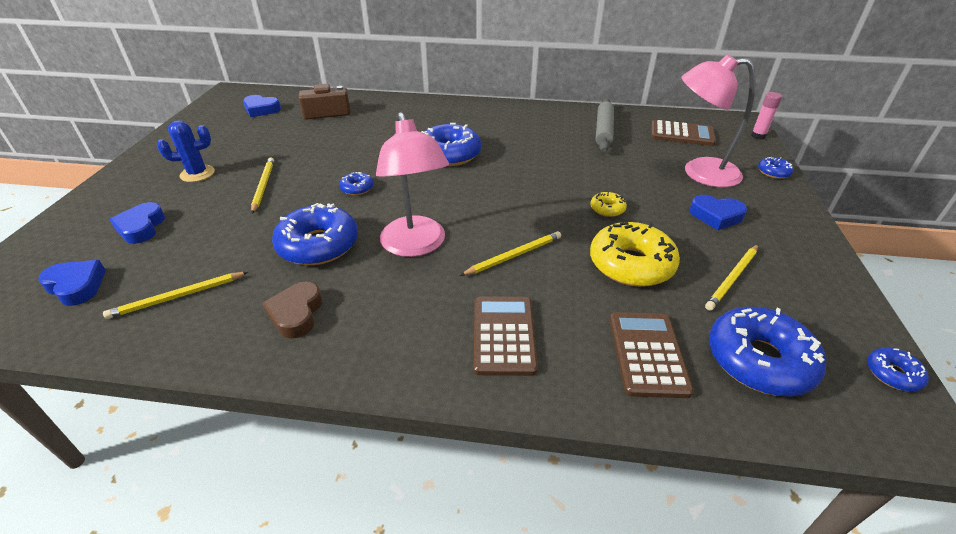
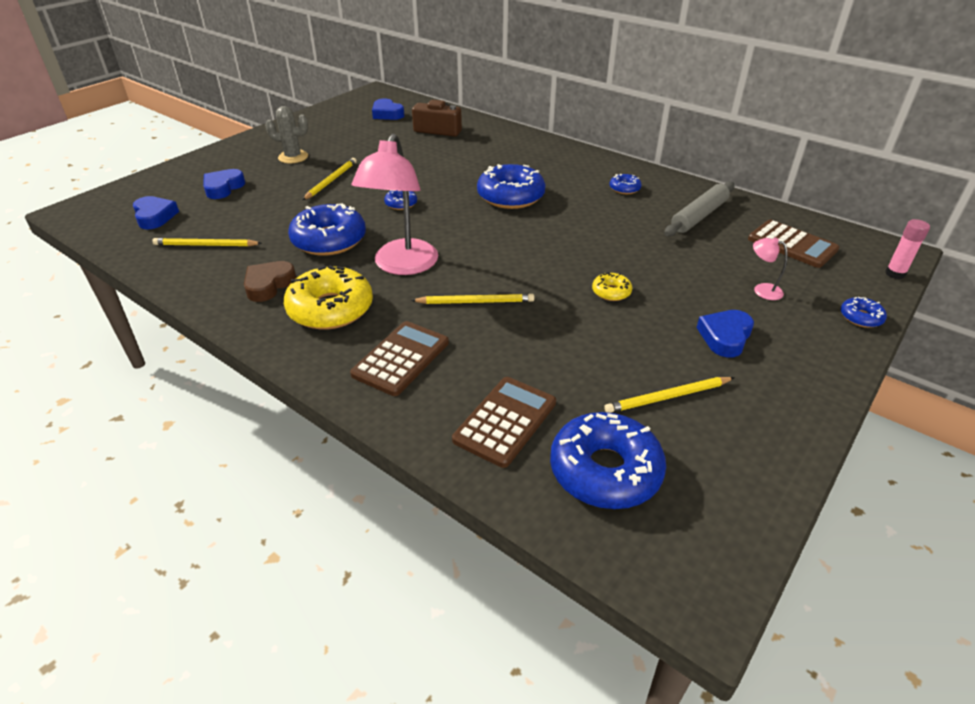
camera: 30 degrees right, 0 degrees up
(197, 174) = (293, 157): blue cactus -> grey cactus
(631, 264) = (576, 347): yellow donut -> yellow donut (330, 309)
(699, 172) = (762, 290): pink lamp -> pink lamp, size x0.41
(716, 216) = (725, 337): blue heart -> blue heart turned 75 degrees clockwise
(892, 374) = (735, 543): blue donut -> blue donut (624, 189)

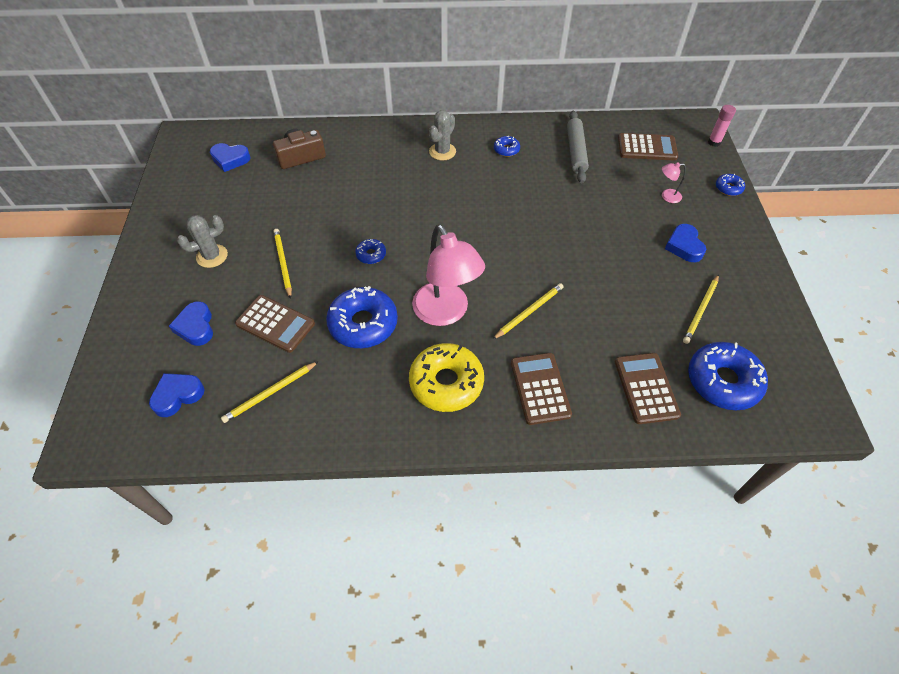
camera: 40 degrees left, 15 degrees up
(155, 216) = (177, 396): blue heart -> blue heart turned 60 degrees counterclockwise
(269, 285) = (375, 394): brown heart -> none
(271, 210) = (275, 324): none -> brown calculator
(510, 196) = (441, 200): blue donut -> none
(560, 168) = (442, 152): none -> grey cactus
(611, 292) = (595, 250): yellow donut -> none

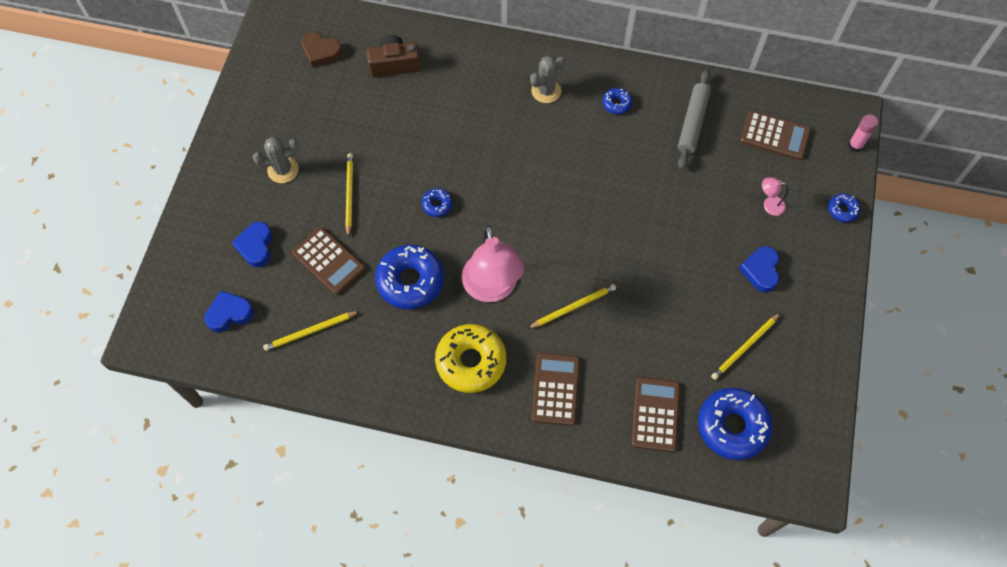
camera: 15 degrees right, 10 degrees up
(230, 159) = (321, 52): blue heart -> brown heart

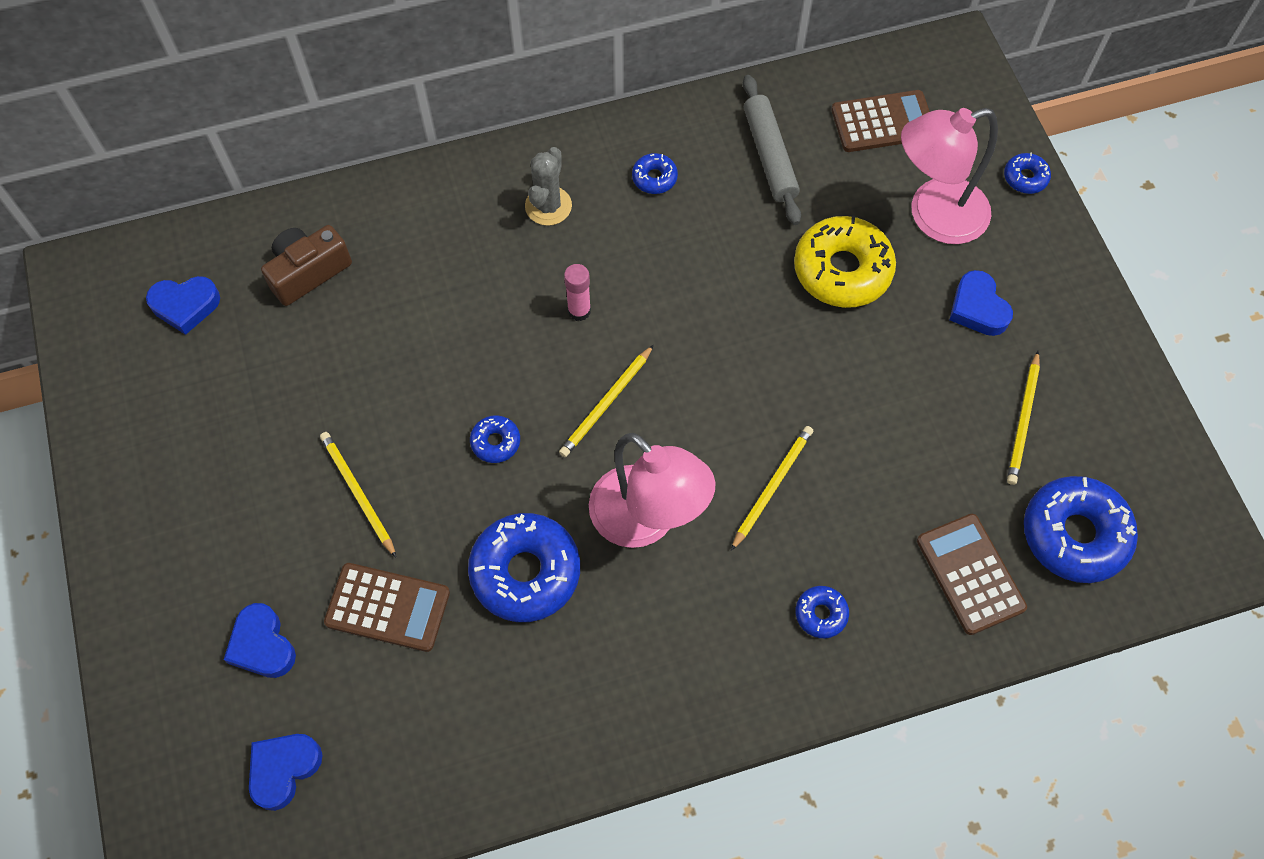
camera: 30 degrees left, 0 degrees up
(283, 170) = (234, 509): grey cactus -> none
(310, 332) = (425, 727): yellow pencil -> yellow pencil (606, 404)
(321, 52) = (185, 306): brown heart -> blue heart
(471, 361) = (682, 640): yellow donut -> yellow donut (842, 270)
(555, 389) = (821, 614): brown calculator -> blue donut
(769, 205) = (933, 216): pink lamp -> pink lamp, size x2.41
(855, 145) = (987, 87): pink glue stick -> pink glue stick (579, 311)

